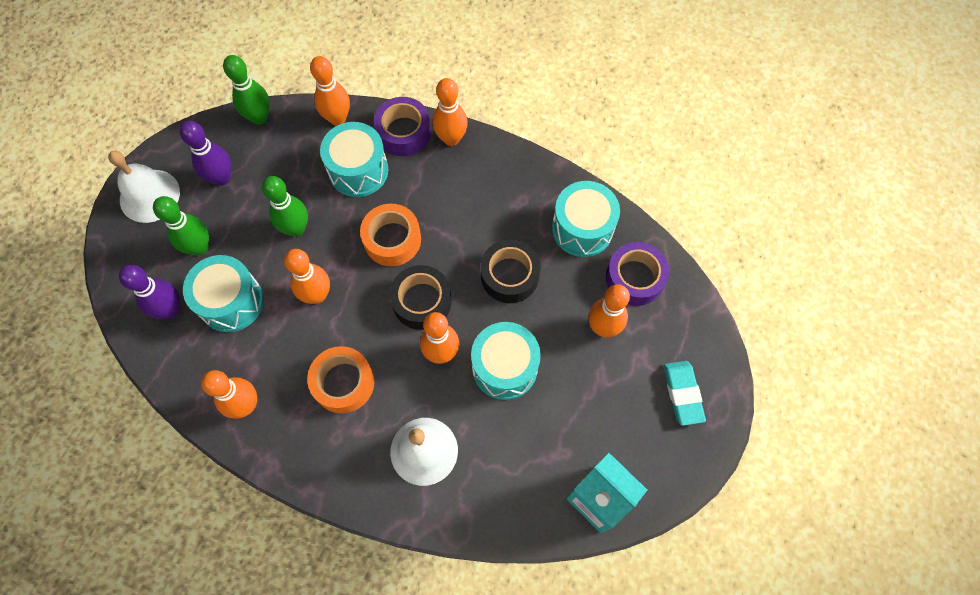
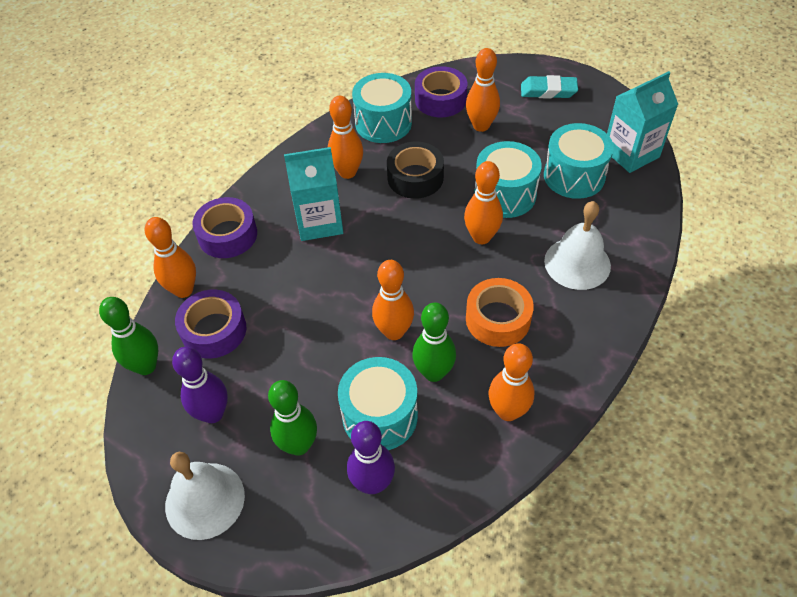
camera: 75 degrees left, 15 degrees down
(296, 228) = (308, 343): green bowling pin -> green bowling pin (433, 372)
(299, 154) = (214, 330): none -> purple tape
(358, 170) = (257, 279): turquoise drum -> turquoise drum (574, 176)
(392, 239) = (349, 260): orange tape -> none
(422, 301) = (424, 245): black tape -> none
(433, 202) = (319, 222): none -> turquoise carton
(451, 138) = (252, 198): orange bowling pin -> orange bowling pin (347, 172)

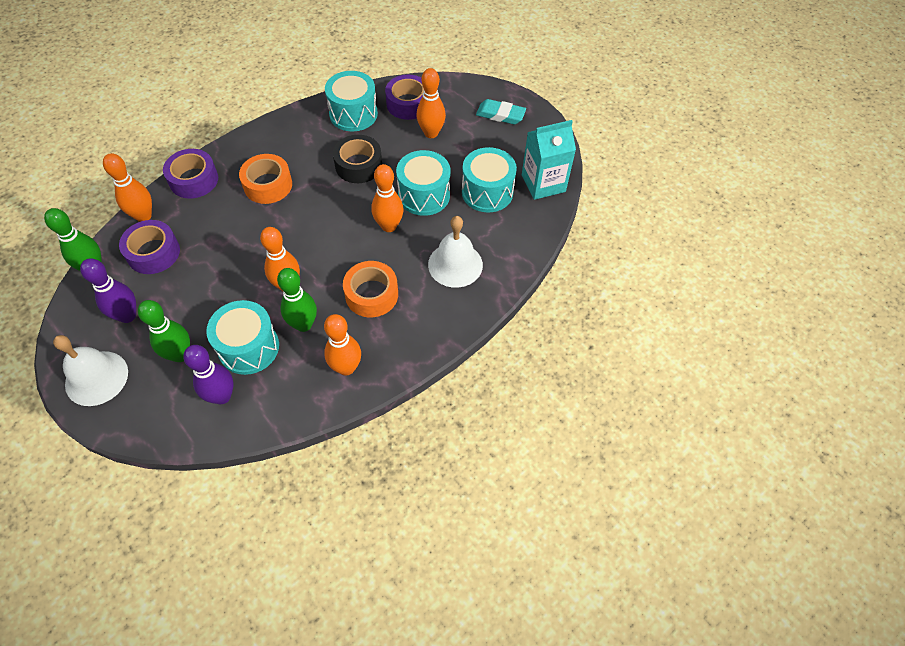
camera: 10 degrees right, 5 degrees up
(319, 222) = (268, 185): turquoise carton -> orange tape
(347, 172) = (307, 149): orange bowling pin -> none

